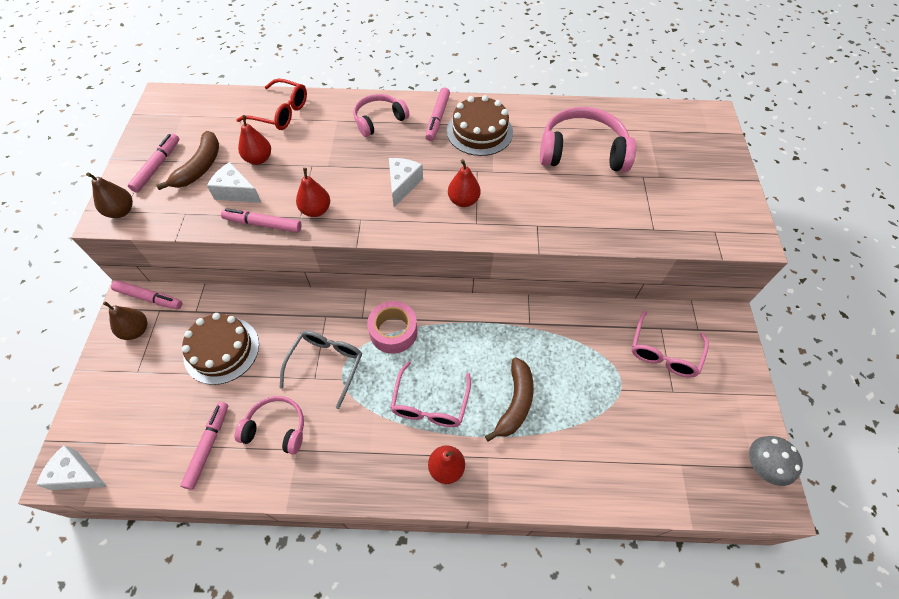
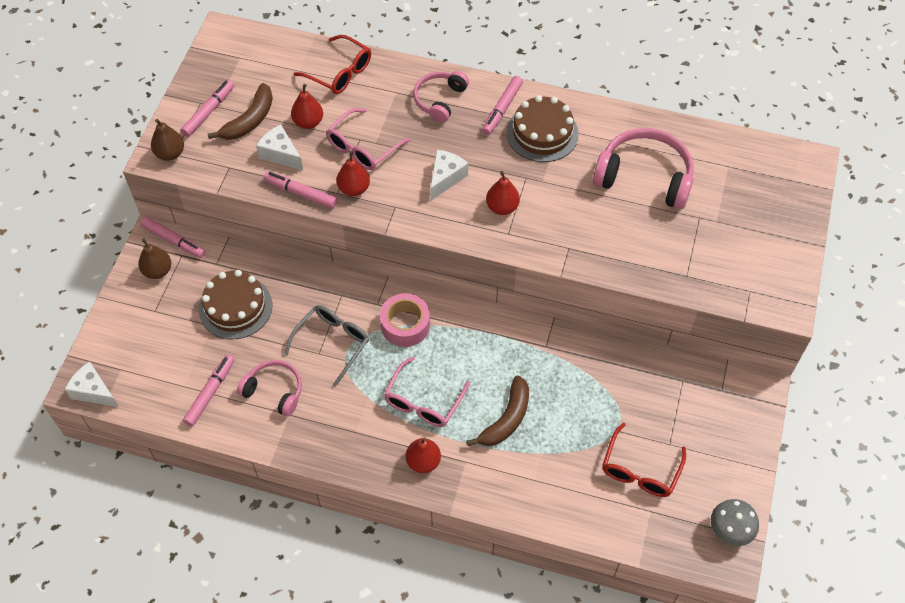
camera: 15 degrees right, 0 degrees up
(379, 120) = (439, 100): pink headphones -> pink headphones turned 45 degrees counterclockwise
(656, 424) = (640, 470): none -> red glasses
(664, 352) = (675, 405): pink glasses -> pink glasses (363, 147)

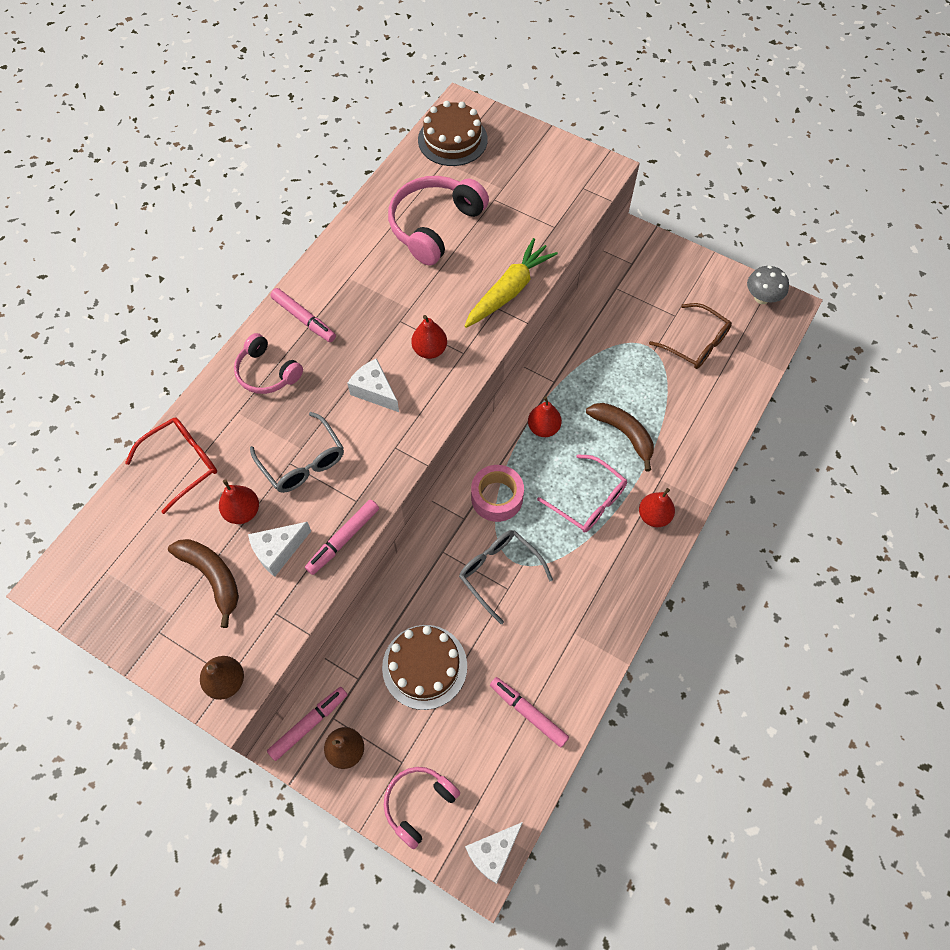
camera: 75 degrees left, 5 degrees up
(209, 112) = (178, 623): pink marker -> none
(274, 391) = (542, 643): pink headphones -> pink headphones (418, 803)
(354, 189) = (357, 482): red pear -> red pear (543, 428)
(363, 147) = (303, 462): pink glasses -> grey glasses
(542, 133) = (349, 292): brown cake -> brown cake (452, 140)
(592, 254) = (509, 290): none -> yellow carrot
(640, 470) = (695, 343): red glasses -> brown glasses

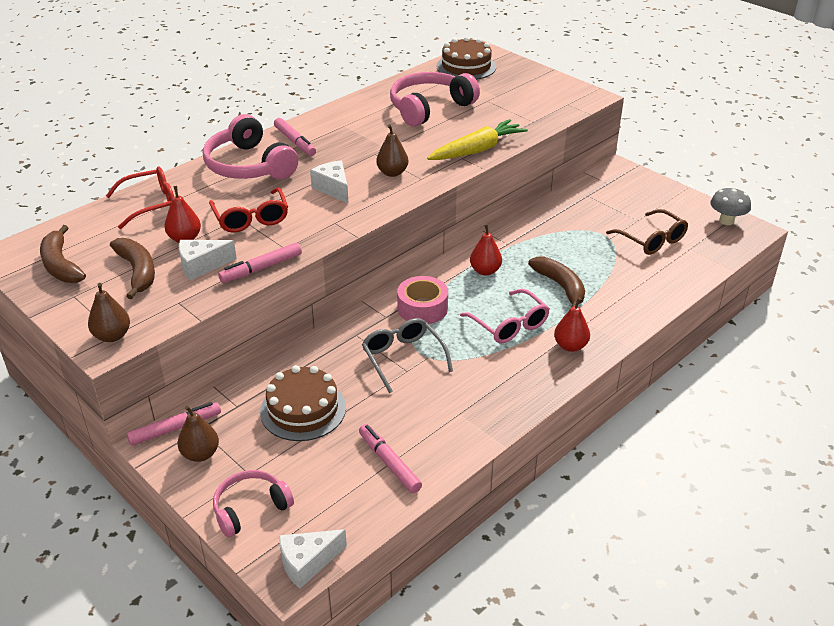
camera: 15 degrees right, 25 degrees down
(123, 587) = (61, 265): none -> brown banana
(267, 372) = (249, 166): pink headphones -> pink headphones, size x1.64
(303, 462) = (251, 218): grey glasses -> red glasses
(430, 350) = (392, 173): red pear -> brown pear

